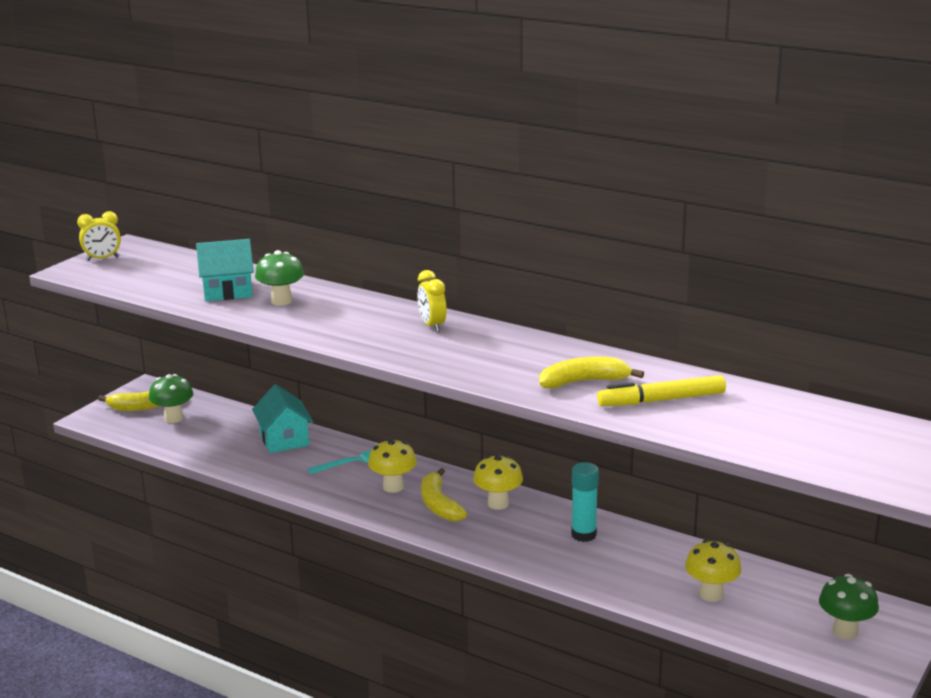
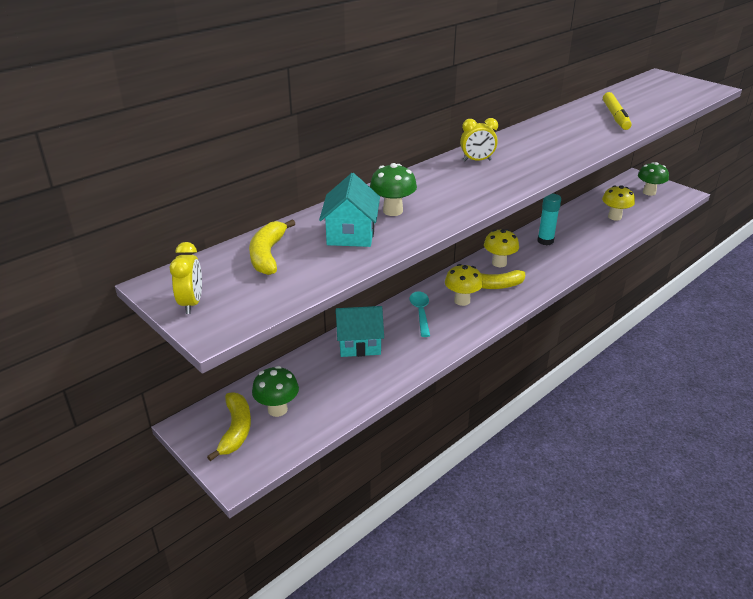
camera: 75 degrees left, 10 degrees up
(584, 382) = (586, 130): yellow banana -> yellow banana (268, 255)

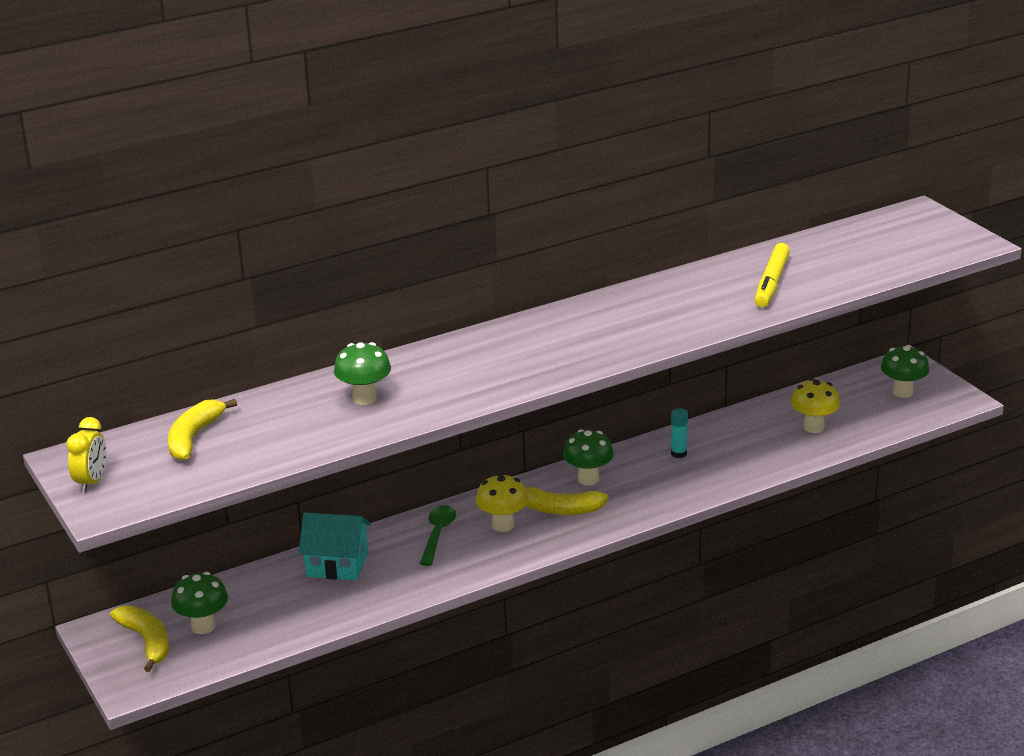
camera: 15 degrees right, 5 degrees down
(236, 430) = (147, 642): yellow banana -> yellow banana turned 45 degrees counterclockwise
(351, 234) = (298, 422): turquoise house -> none
(420, 313) = (437, 534): turquoise spoon -> green spoon
(477, 160) = (518, 337): yellow clock -> none
(499, 263) = (588, 479): yellow mushroom -> green mushroom
(545, 241) = (678, 454): turquoise glue stick -> turquoise glue stick, size x0.66

